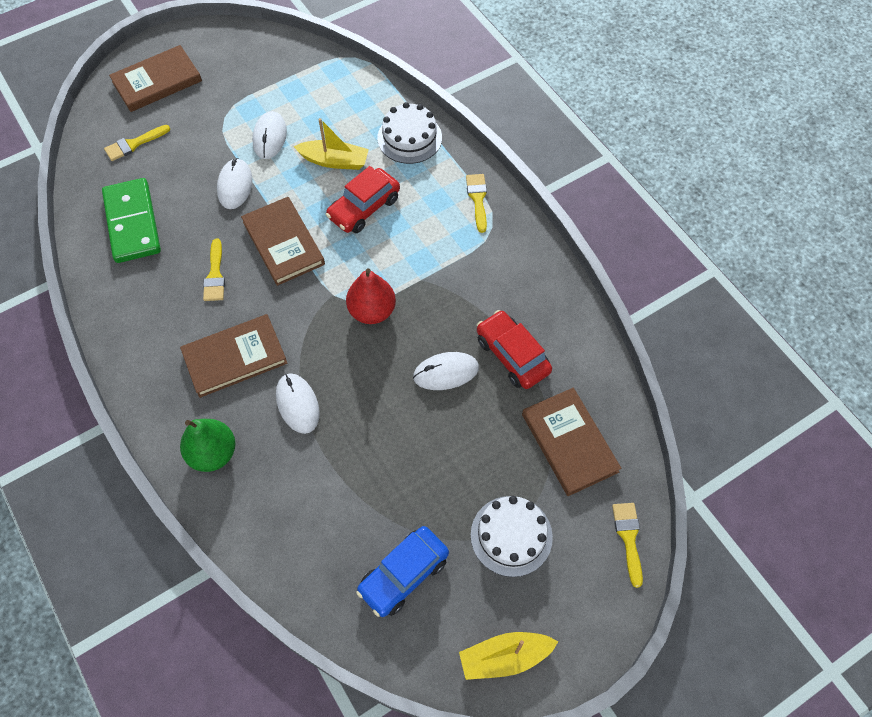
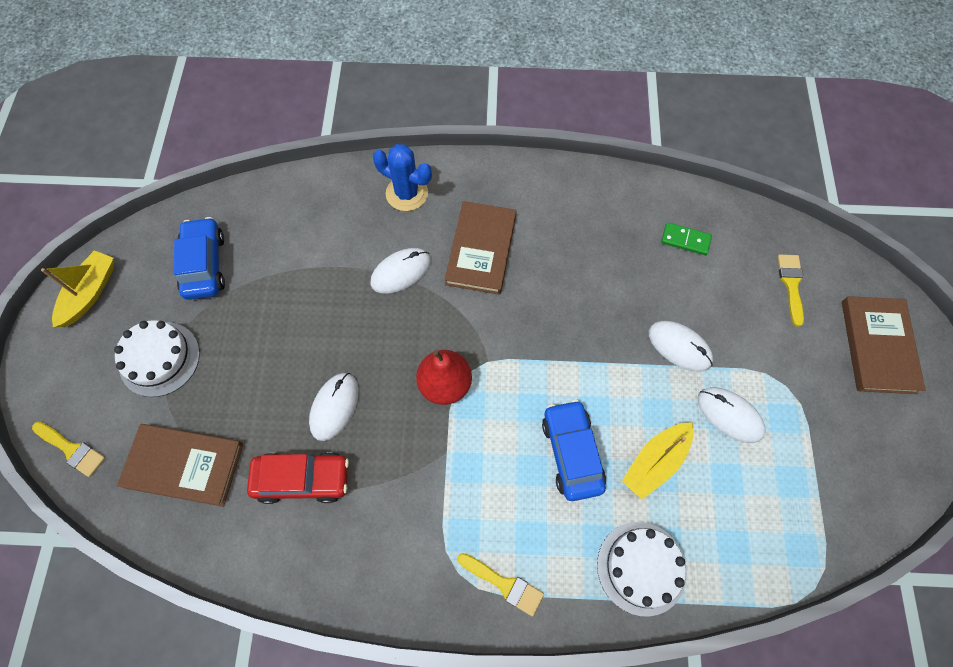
camera: 125 degrees right, 5 degrees up
(132, 223) = (685, 240): green domino -> green domino, size x0.48
(213, 453) = (407, 193): green pear -> blue cactus
(215, 275) = (579, 277): yellow brush -> none
(283, 243) = (577, 352): brown book -> none
(297, 404) = (401, 272): white mouse -> white mouse turned 45 degrees counterclockwise
(364, 208) = (571, 453): red car -> blue car

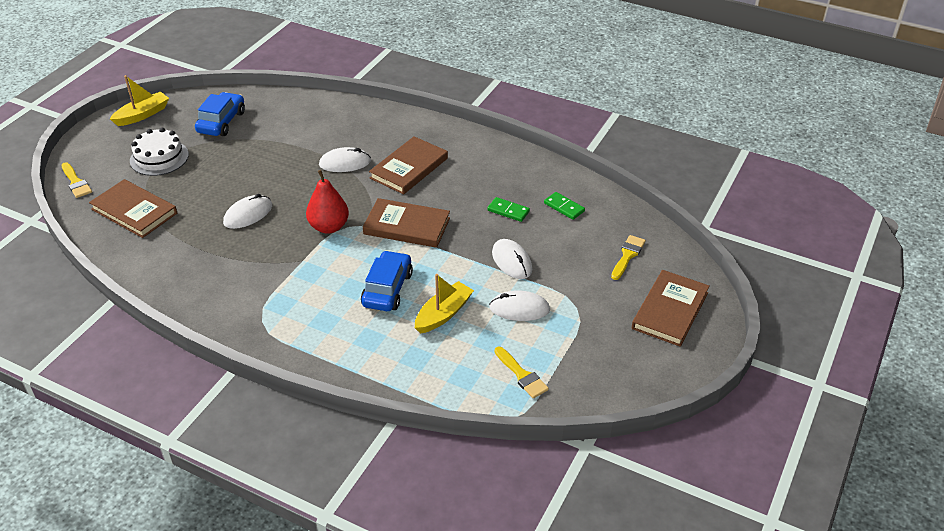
camera: 25 degrees right, 25 degrees down
(302, 479) = (200, 242): red car -> none
(407, 193) = (381, 125): blue cactus -> none
(504, 584) = (287, 337): yellow brush -> yellow brush (522, 375)
(533, 343) = (407, 226): none -> brown book
(630, 271) = (508, 211): none -> green domino
(641, 568) = (388, 363): white cake -> none
(655, 462) = (443, 314): yellow boat -> yellow boat turned 150 degrees clockwise
(729, 415) = (519, 309): white mouse -> white mouse turned 60 degrees counterclockwise

